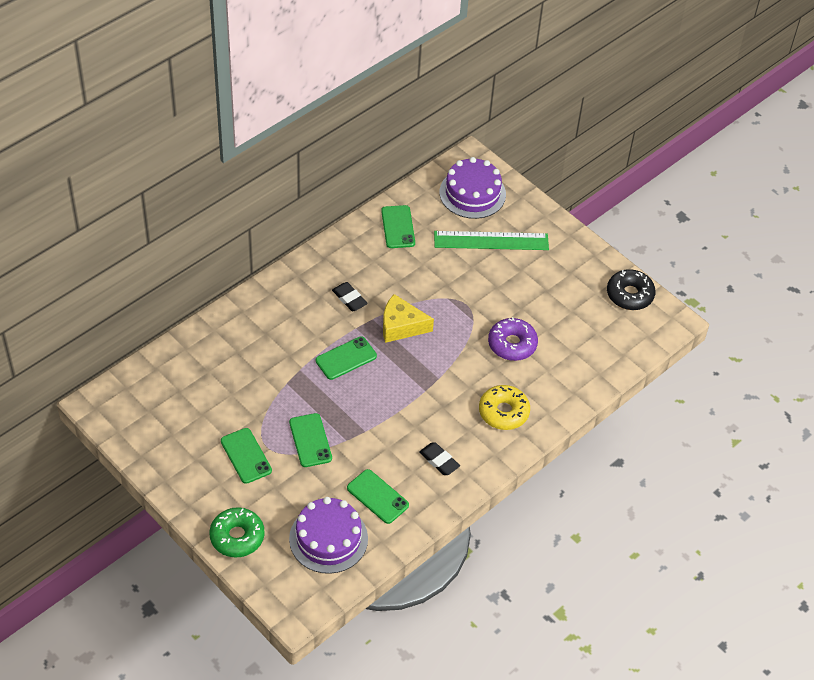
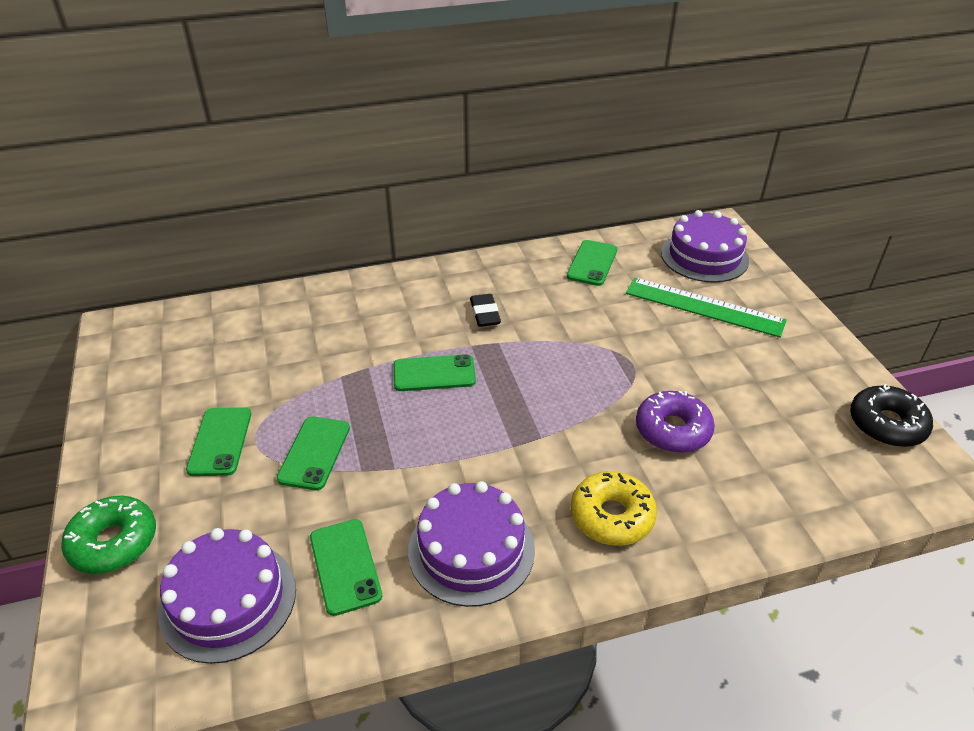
camera: 30 degrees right, 10 degrees down
(401, 326) = (529, 361): yellow cheese -> none
(439, 461) = (471, 549): black eraser -> purple cake

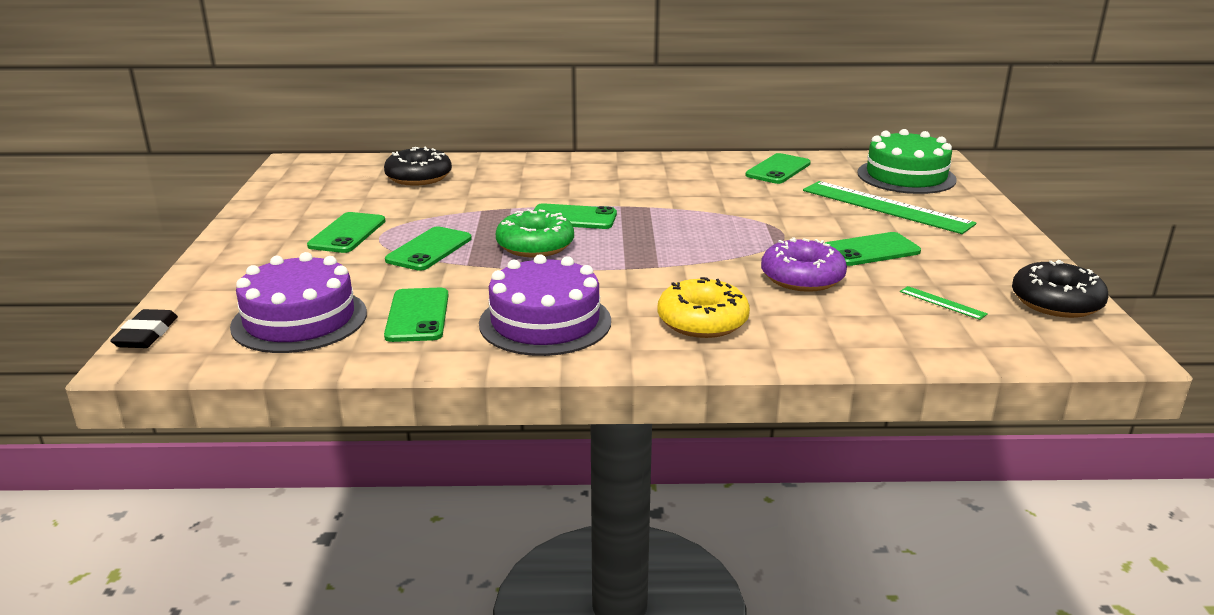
camera: 15 degrees right, 15 degrees down
(114, 542) = (221, 276): green donut -> green donut (535, 245)
(256, 331) = (419, 177): none -> black donut
(485, 314) = (646, 189): black eraser -> black eraser (146, 334)
(704, 256) = (906, 176): purple cake -> green cake
(715, 376) = (871, 250): none -> green phone
(799, 444) = (942, 303): none -> green ruler

